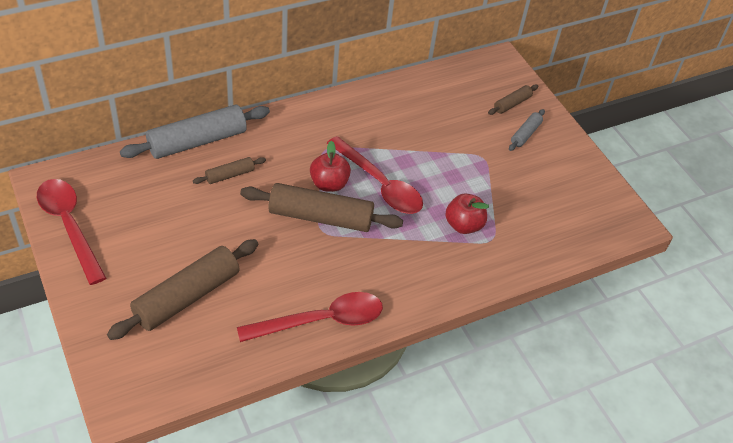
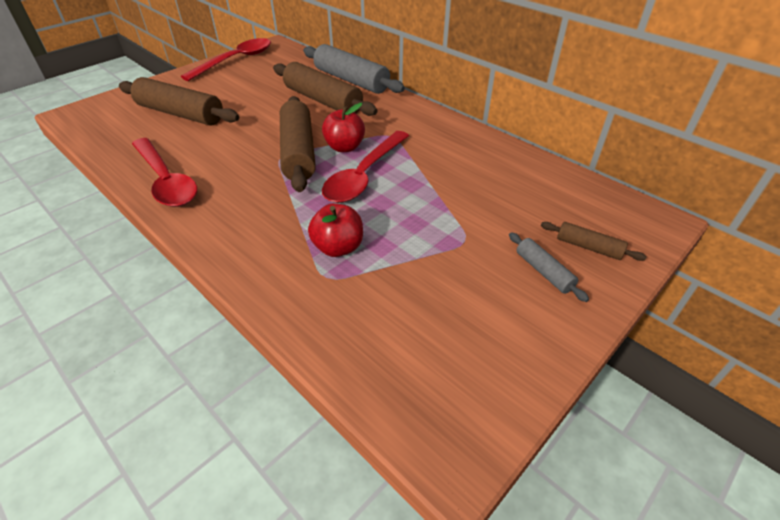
camera: 75 degrees right, 5 degrees down
(230, 175) = (323, 101): brown rolling pin -> brown rolling pin, size x2.07
(525, 134) = (543, 271): grey rolling pin -> grey rolling pin turned 45 degrees clockwise

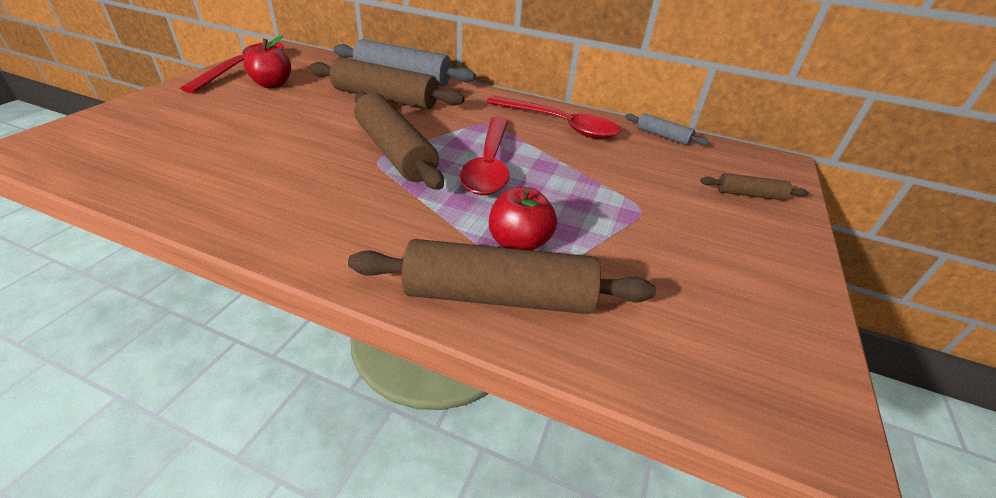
camera: 25 degrees left, 5 degrees down
(166, 181) = (236, 208): red spoon -> red spoon (559, 125)
(180, 114) = (206, 129): brown rolling pin -> brown rolling pin (499, 296)
(344, 147) = (445, 140): red apple -> red apple (272, 85)
(543, 271) = (734, 224): grey rolling pin -> grey rolling pin (663, 136)

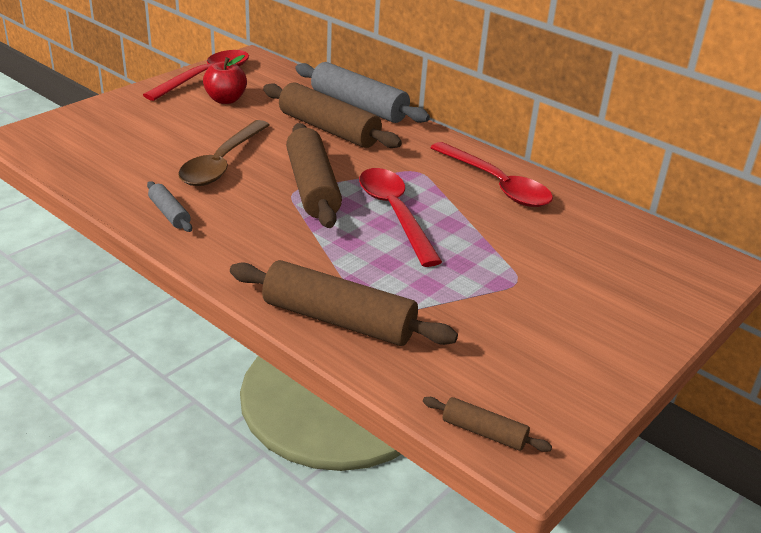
camera: 20 degrees right, 5 degrees down
(289, 142) = (222, 163): none -> brown spoon
(489, 164) = (395, 214): red spoon -> red spoon turned 135 degrees clockwise
(519, 243) = (380, 286): red apple -> none
(663, 136) = (607, 215): grey rolling pin -> grey rolling pin (169, 213)
(749, 194) = (650, 289): brown rolling pin -> brown rolling pin (484, 432)

